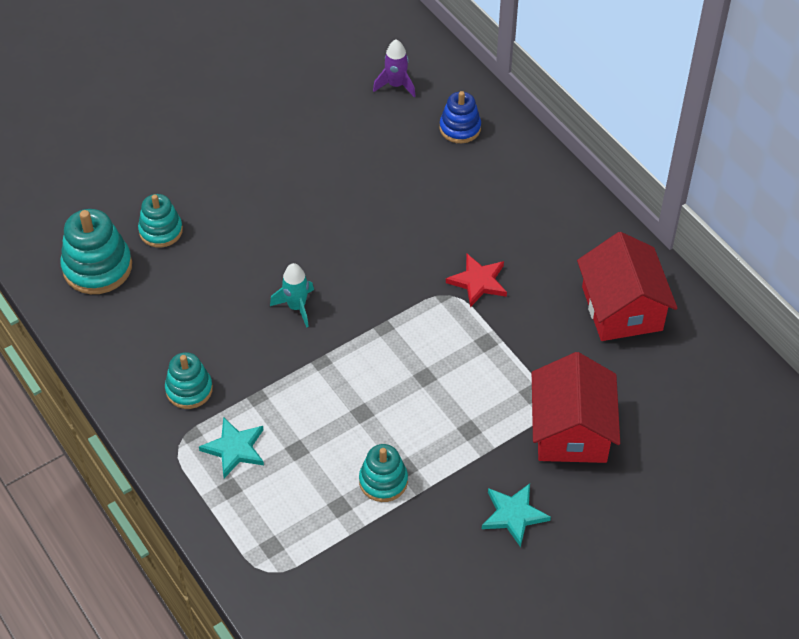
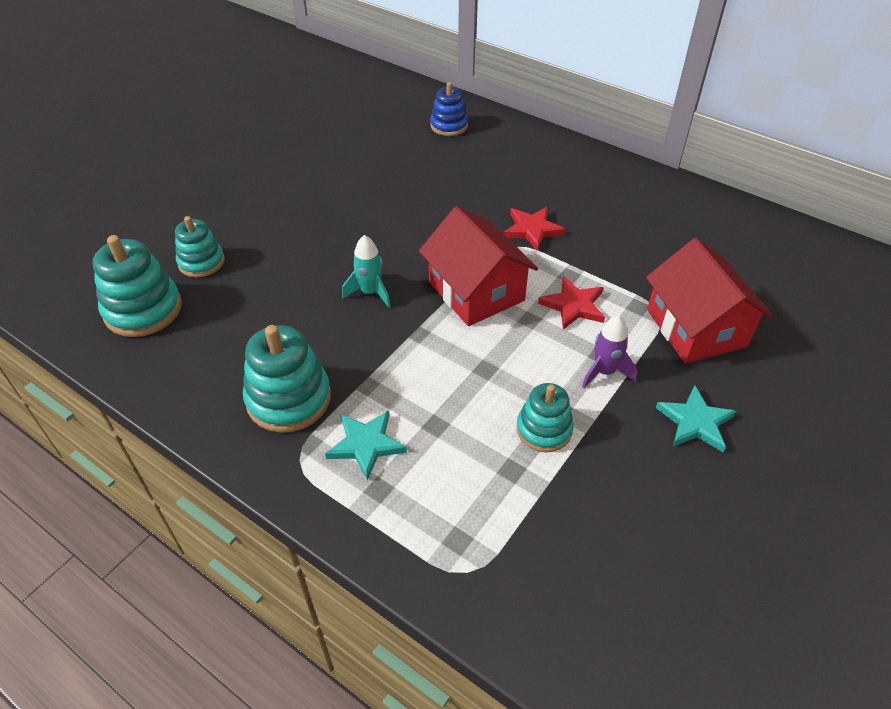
camera: 20 degrees left, 5 degrees down
(189, 389) = (289, 399): turquoise stacking toy -> turquoise stacking toy, size x1.56
(396, 85) = (377, 109): purple rocket -> purple rocket (604, 372)
(472, 374) = (573, 305): none -> red star
(622, 308) = (670, 219): red house -> red house (476, 291)

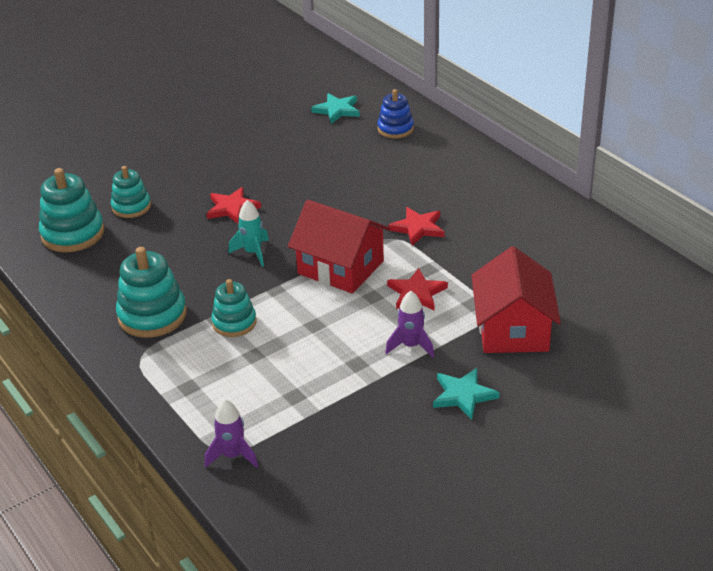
camera: 20 degrees right, 10 degrees down
(320, 242) = (232, 208): none -> red star
(366, 445) = (194, 357): turquoise star -> turquoise star (337, 110)
(476, 291) = (340, 267): red house -> red house turned 45 degrees counterclockwise
(481, 576) = (232, 455): none -> purple rocket
(544, 429) = (336, 375): turquoise stacking toy -> turquoise stacking toy (234, 322)

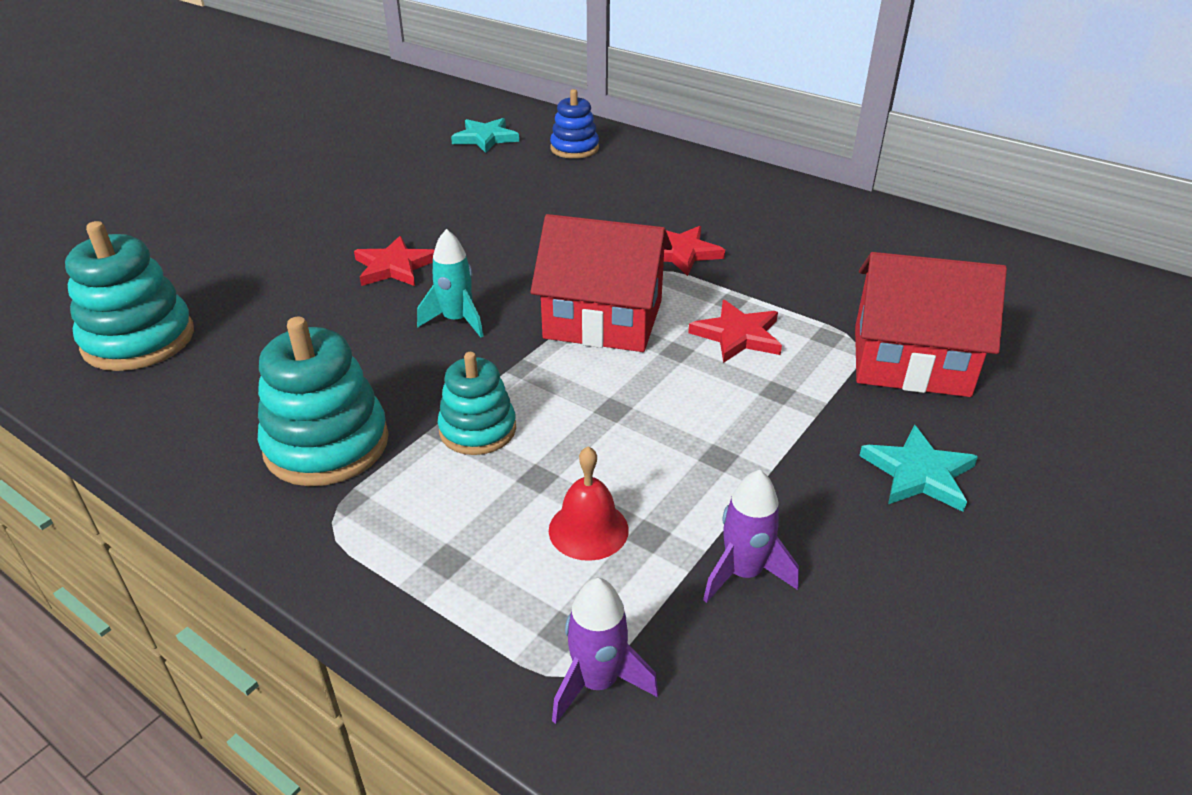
camera: 20 degrees left, 0 degrees up
(131, 207) = (230, 287): turquoise stacking toy -> none
(265, 387) = (588, 529): none -> red bell
(411, 346) = (783, 412): purple rocket -> purple rocket (743, 573)
(513, 329) = (910, 360): red house -> red house turned 60 degrees counterclockwise

